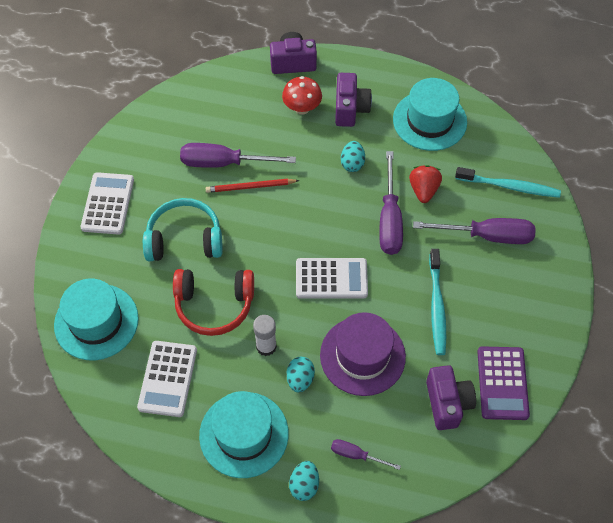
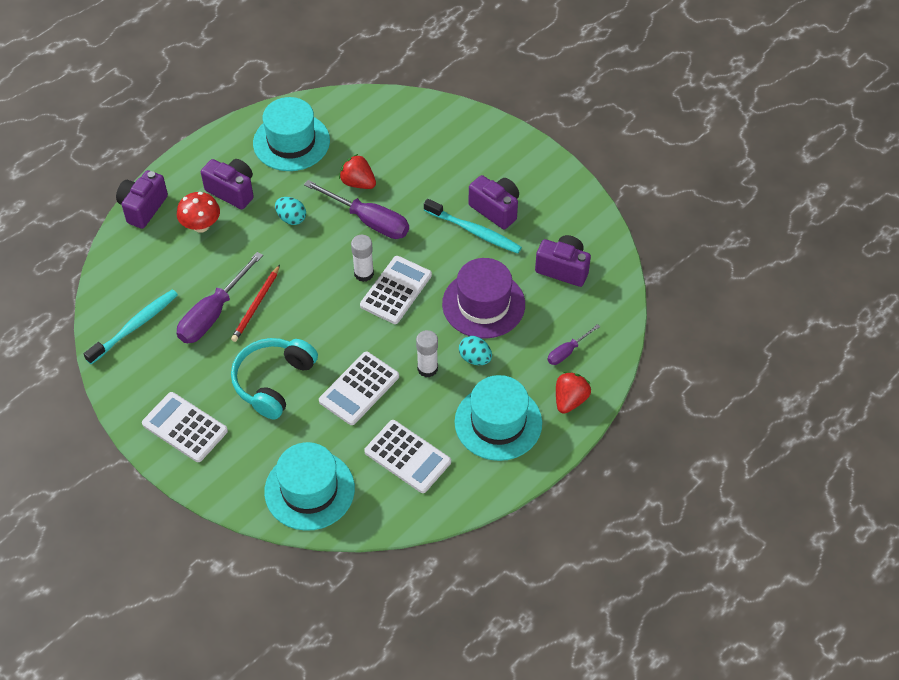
camera: 60 degrees left, 5 degrees down
(214, 305) = (359, 389): red headphones -> white calculator
(304, 485) = (570, 400): turquoise egg -> red strawberry
(332, 245) = (364, 273): none -> white glue stick
(474, 311) = (496, 209): none -> purple camera
(487, 236) = (434, 164): purple screwdriver -> none
(502, 383) = (570, 225): purple calculator -> none
(509, 186) = (399, 124): turquoise toothbrush -> turquoise toothbrush (135, 326)

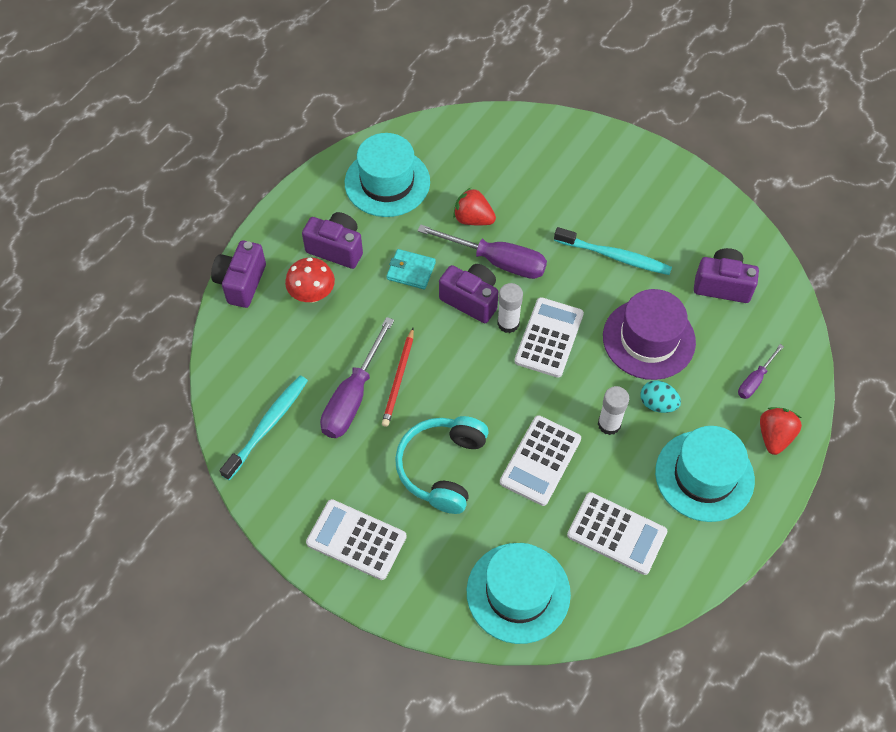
camera: 10 degrees left, 5 degrees up
(291, 218) = (411, 271): turquoise egg -> turquoise wallet
(496, 209) = (630, 228): purple camera -> purple camera (471, 300)

